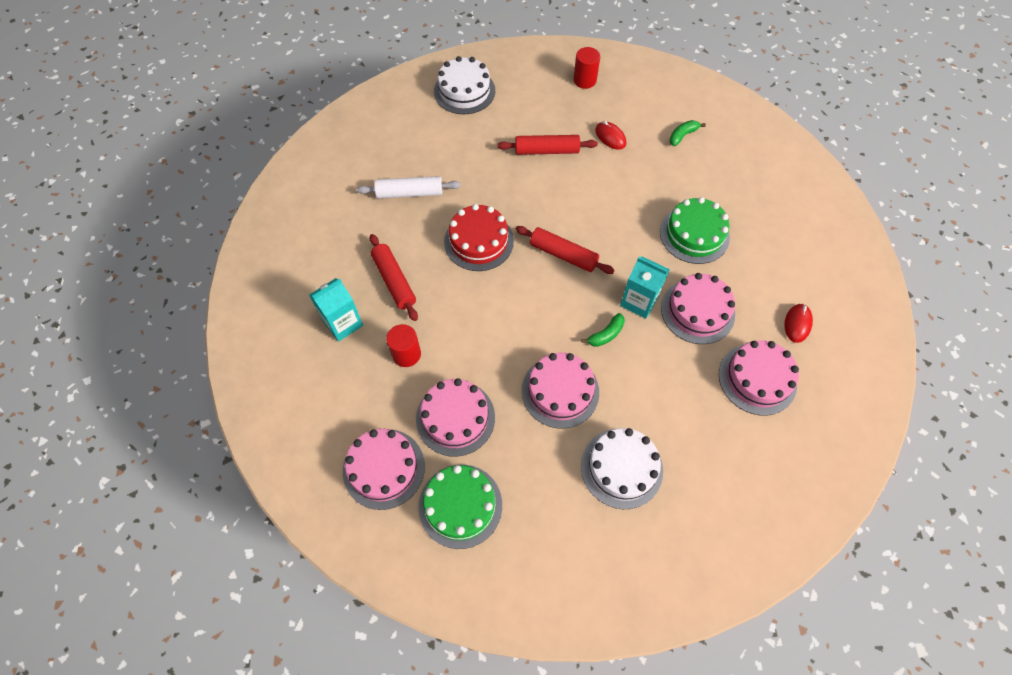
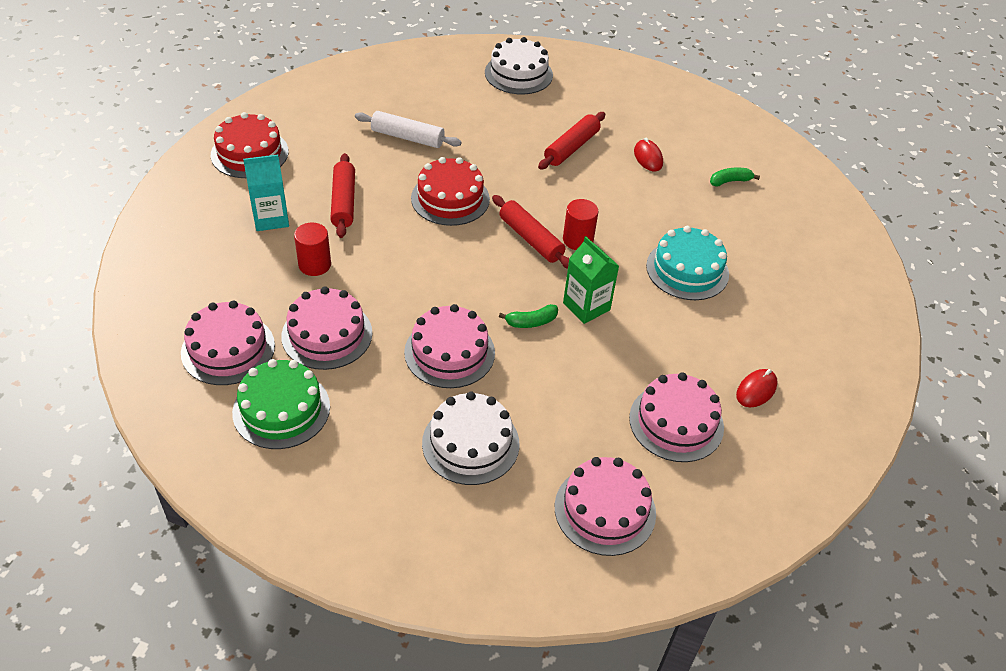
camera: 20 degrees right, 15 degrees down
(285, 263) = (249, 153): none -> red cake
(547, 151) = (571, 148): red rolling pin -> red rolling pin turned 75 degrees counterclockwise
(584, 80) = (651, 102): red cylinder -> red cylinder (578, 240)
(639, 301) = (586, 306): turquoise carton -> green carton
(694, 234) = (687, 270): green cake -> turquoise cake
(697, 311) = (646, 337): pink cake -> pink cake (605, 510)

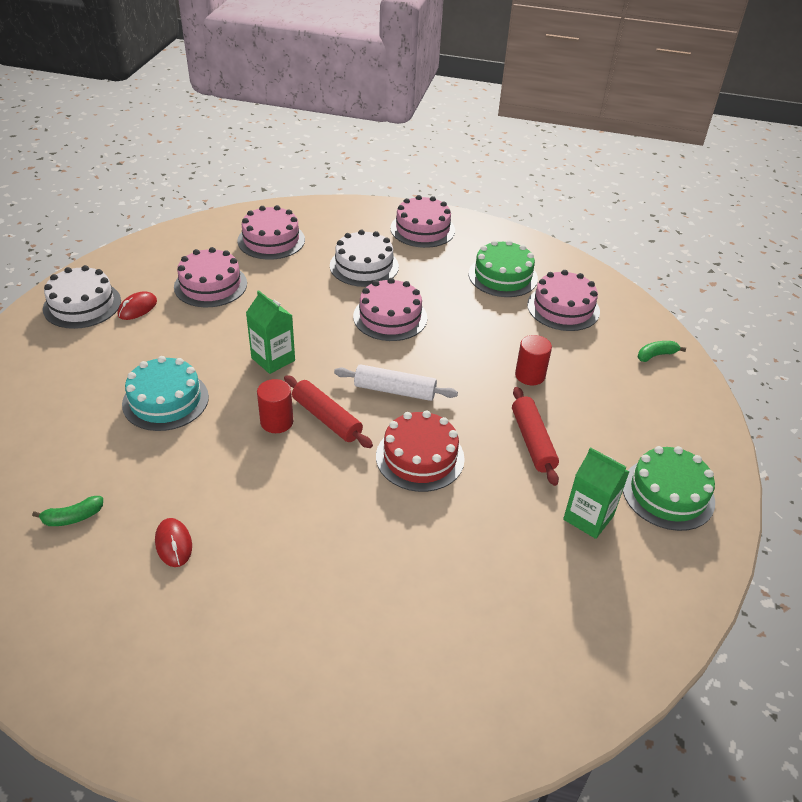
camera: 175 degrees right, 5 degrees down
(249, 153) = (668, 493): red cake -> green cake
(271, 218) = (595, 416): turquoise carton -> none
(326, 144) = (588, 518): none -> green carton
(327, 334) = (492, 322): pink cake -> pink cake (422, 229)
(407, 137) = (494, 541): white rolling pin -> white rolling pin (395, 390)
(518, 74) = (358, 700): white cake -> white cake (82, 305)
(531, 322) = (323, 343): green banana -> green banana (656, 355)
(571, 148) = (276, 549): red rolling pin -> none

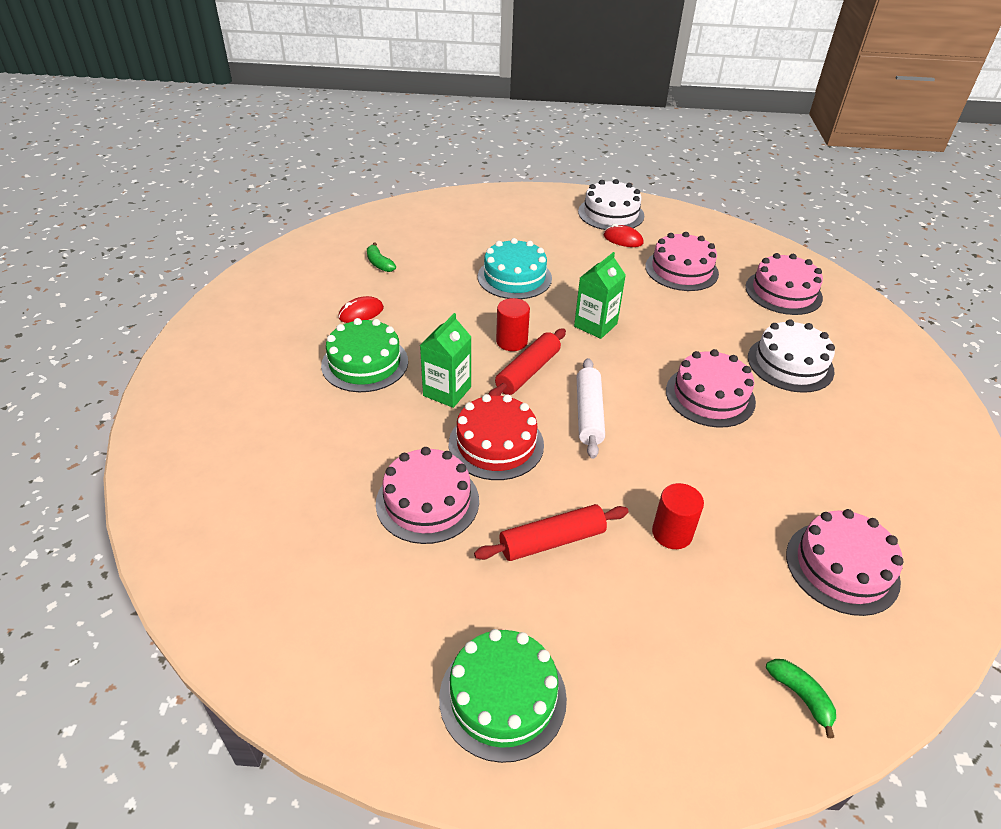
camera: 80 degrees right, 0 degrees up
(422, 229) = (909, 404): pink cake -> pink cake (427, 501)
(503, 276) = (868, 493): green cake -> green cake (365, 363)
(588, 518) = (441, 601): green carton -> green carton (447, 391)

